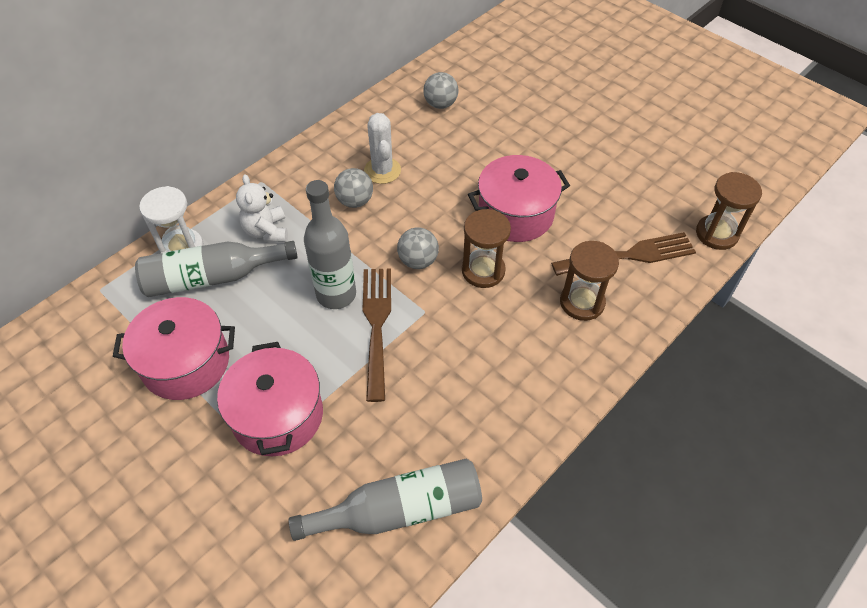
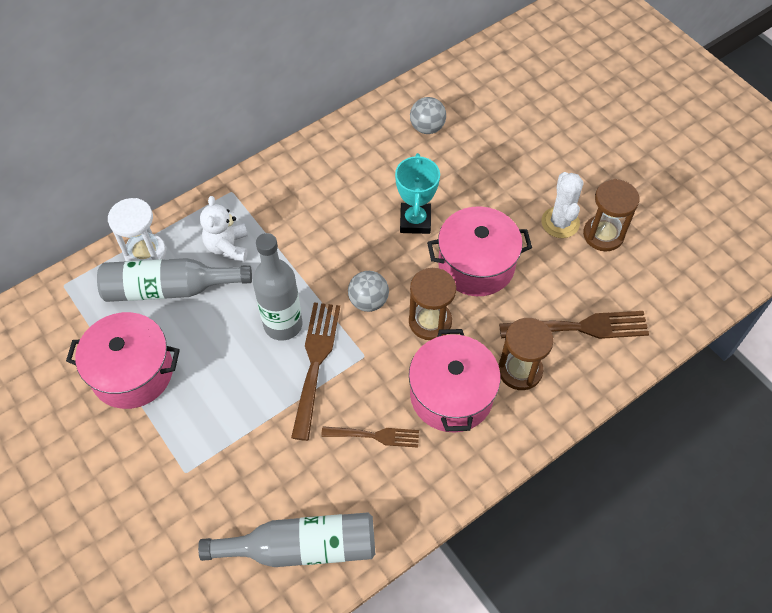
camera: 10 degrees right, 5 degrees up
(277, 415) = (207, 438): pink pot -> pink pot (451, 395)
(355, 201) = (319, 226): grey ball -> none
(382, 170) = (353, 196): white cactus -> white cactus (560, 222)
(447, 184) = (415, 221): none -> turquoise trophy
(453, 385) = (375, 436): none -> brown fork
(716, 234) = (677, 317): brown hourglass -> brown hourglass (603, 235)

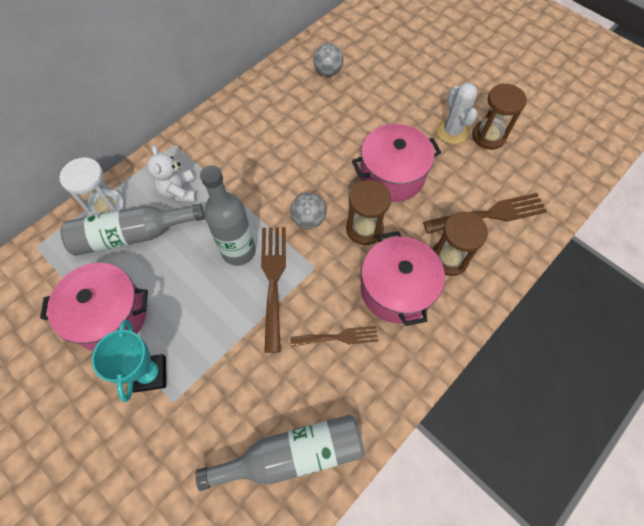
camera: 10 degrees left, 5 degrees up
(415, 221) = (334, 147): turquoise trophy -> turquoise trophy (150, 374)

